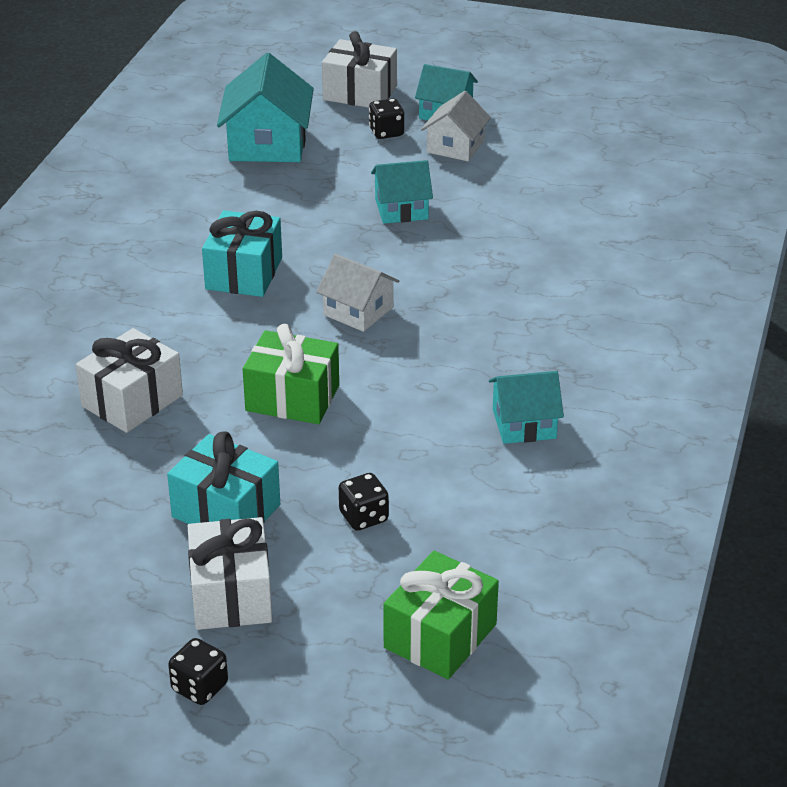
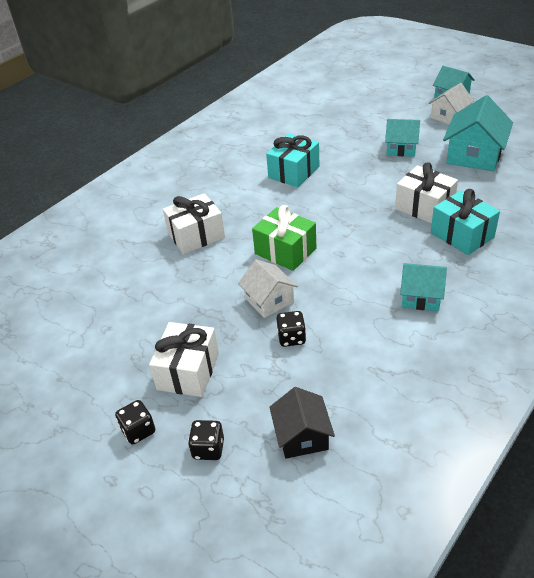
camera: 25 degrees right, 5 degrees up
(226, 511) = (213, 315): turquoise gift -> turquoise gift (462, 235)
(267, 144) = (341, 102): turquoise house -> turquoise house (474, 155)
(358, 311) = (348, 205): white house -> white house (269, 300)
(360, 93) = (406, 80): white gift -> white gift (424, 207)
(386, 132) = (411, 104): black dice -> black dice (208, 449)
(440, 636) = (302, 436): green gift -> black house

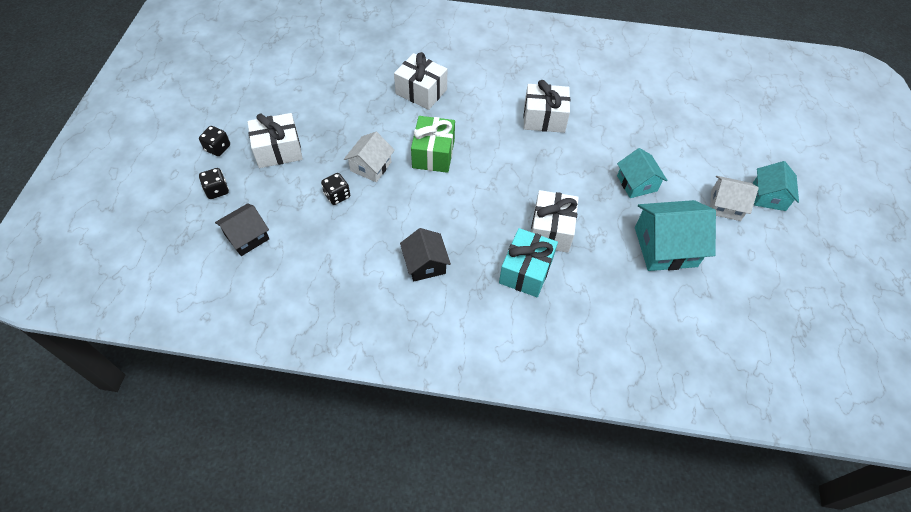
camera: 55 degrees right, 15 degrees up
(294, 172) = (544, 118): turquoise gift -> white gift
(421, 296) = (425, 264): turquoise house -> black house

